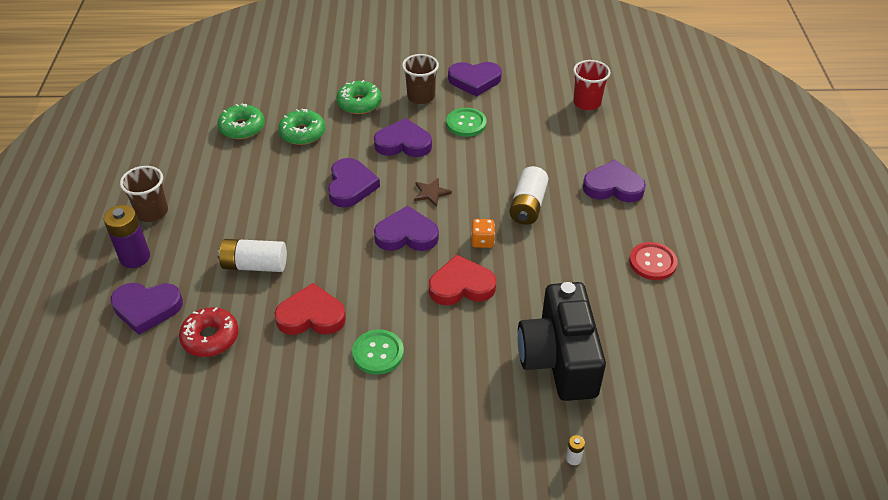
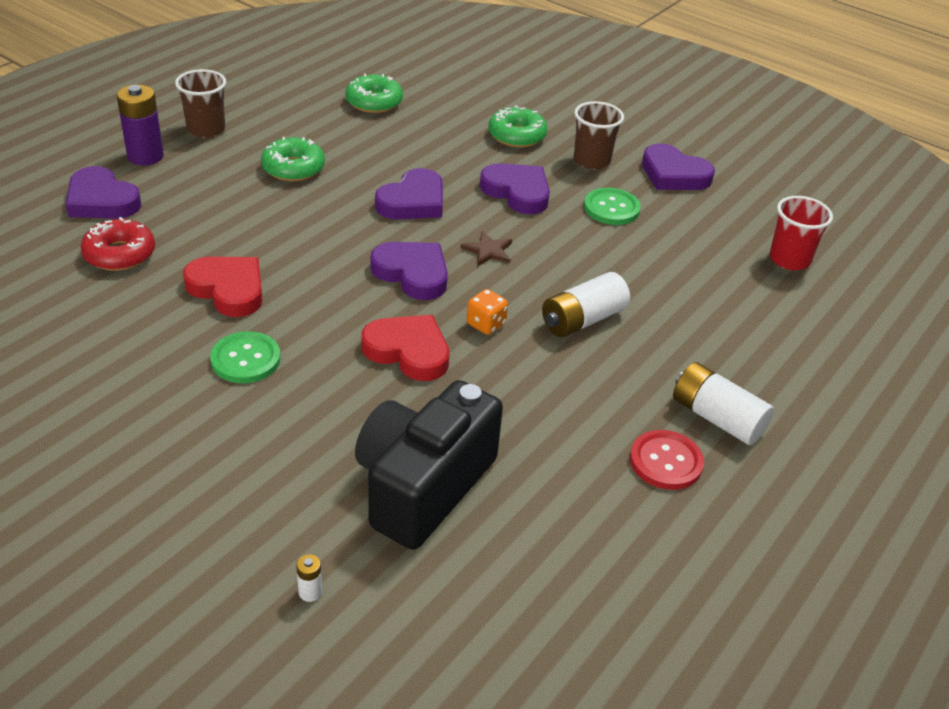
camera: 35 degrees right, 5 degrees down
(254, 265) = (235, 218): white battery -> white battery (716, 418)
(302, 133) = (425, 134): green donut -> green donut (293, 168)
(613, 186) = (714, 358): purple heart -> none

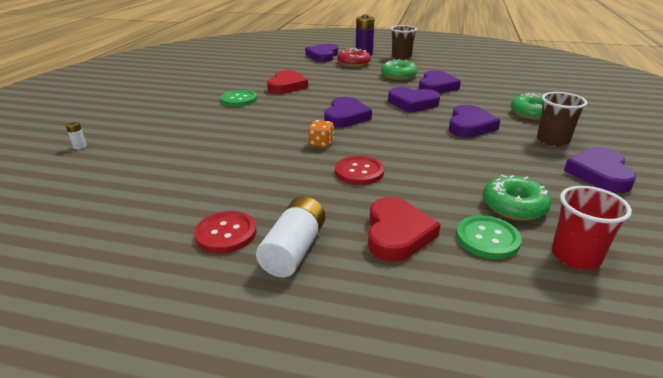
camera: 70 degrees right, 10 degrees down
(120, 254) = (290, 66): red donut -> red donut (353, 63)
(369, 157) = (436, 86): none -> purple heart
(374, 102) = (489, 77): green donut -> green donut (514, 206)
(408, 351) = (276, 129): red heart -> red heart (397, 233)
(423, 486) = (165, 156): black camera -> none
(488, 251) = (394, 130): brown star -> none
(582, 320) = (359, 172): white battery -> red button
(611, 208) = (506, 158): green button -> green button (487, 238)

